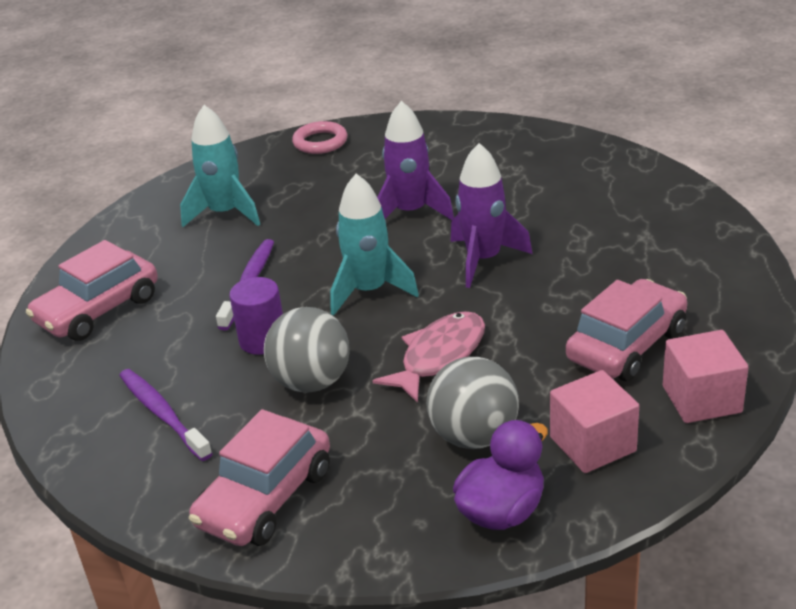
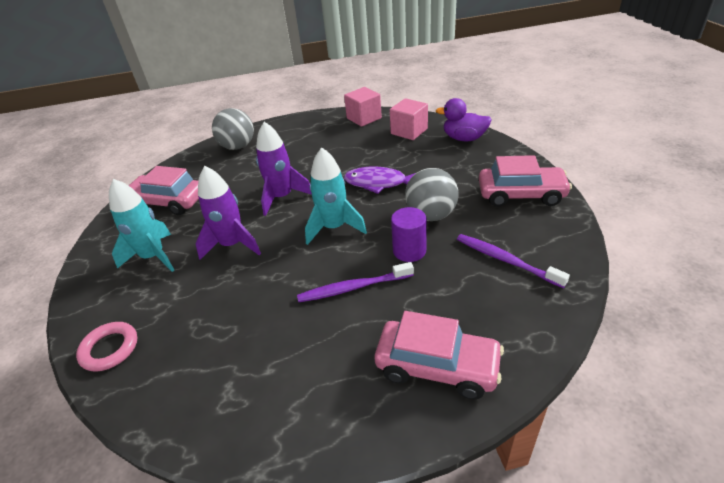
camera: 115 degrees left, 5 degrees up
(162, 414) = (505, 260): purple toothbrush -> purple toothbrush turned 105 degrees clockwise
(225, 213) = (256, 357): turquoise rocket -> turquoise rocket (153, 257)
(439, 356) = (379, 183): pink fish -> purple fish
(474, 436) = (428, 156): grey ball -> grey ball (238, 147)
(626, 345) = (338, 140): pink car -> pink car (168, 202)

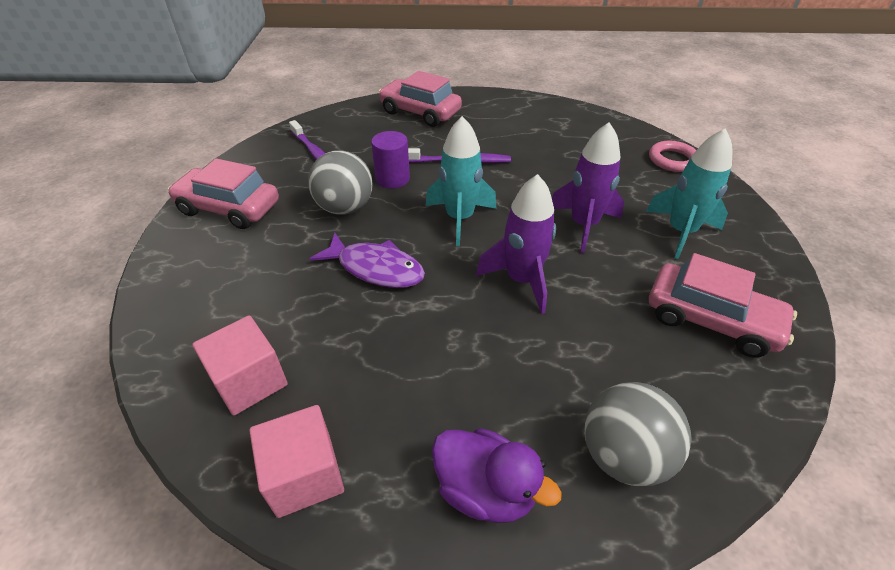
camera: 170 degrees left, 5 degrees up
(464, 138) = (183, 326): purple duck -> purple duck (485, 490)

